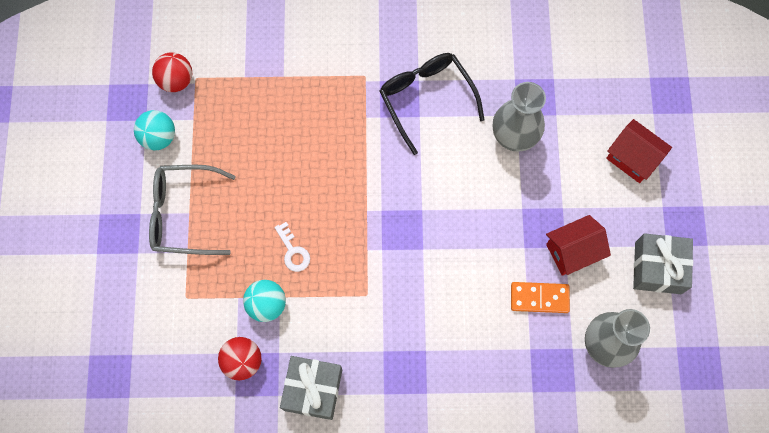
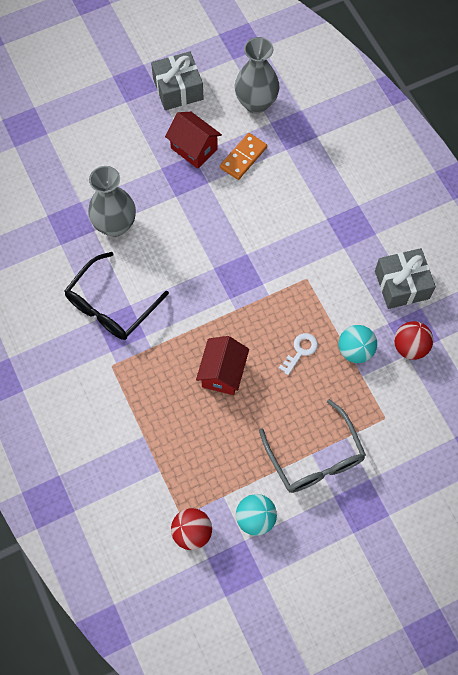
camera: 115 degrees left, 5 degrees down
(539, 298) = (243, 157): orange domino -> orange domino turned 60 degrees clockwise
(632, 158) = (94, 135): red house -> red house (223, 373)

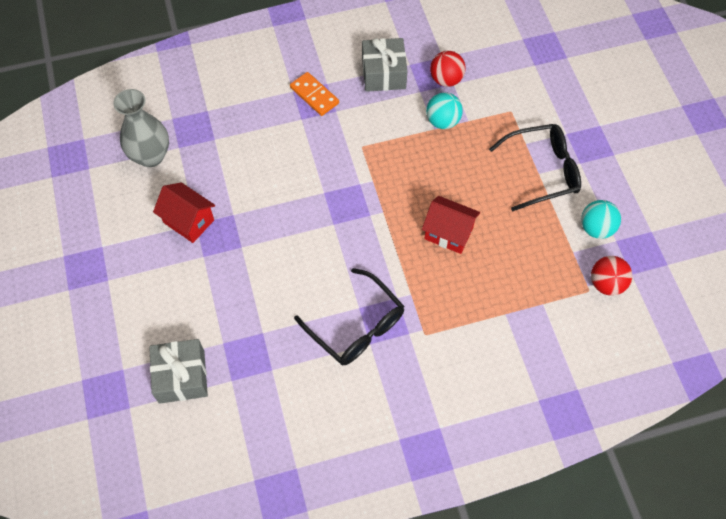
camera: 80 degrees left, 5 degrees down
(115, 225) = (261, 310): grey vase -> none
(178, 89) = (109, 226): grey gift -> grey gift (181, 376)
(194, 149) = (188, 221): red house -> red house turned 75 degrees clockwise
(243, 157) = (213, 178): orange domino -> orange domino (314, 95)
(300, 351) = (436, 164): white key -> none
(315, 457) = (542, 171): grey glasses -> black glasses

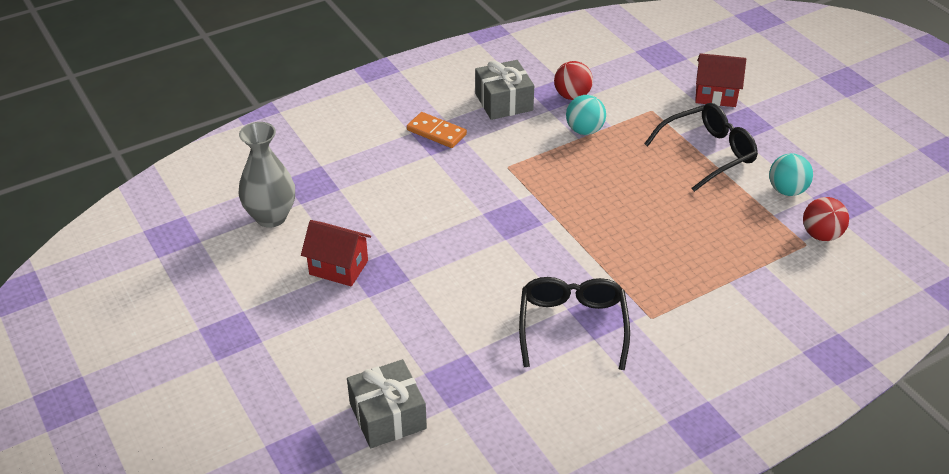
camera: 15 degrees left, 20 degrees down
(357, 326) = (572, 326): black glasses -> black glasses turned 120 degrees counterclockwise
(448, 233) = (635, 223): red house -> red house (715, 95)

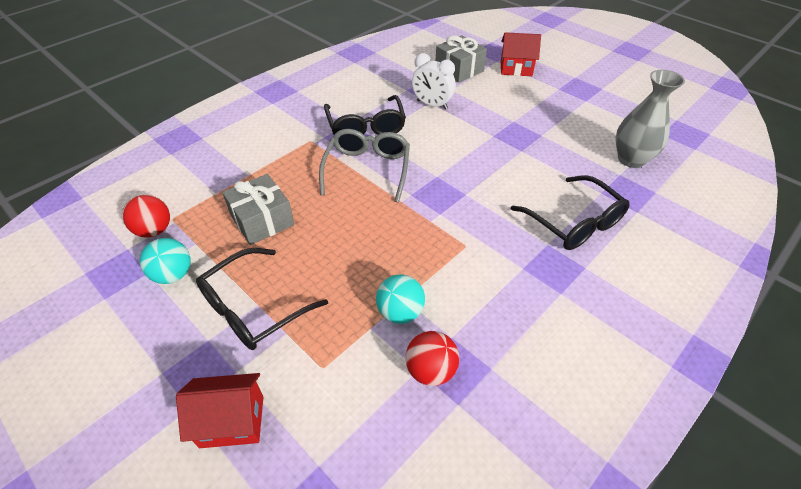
camera: 165 degrees right, 5 degrees up
(338, 267) = (548, 134): red house -> red house (516, 69)
(391, 167) = (574, 223): none -> black glasses
(436, 132) = (560, 273): orange domino -> none
(466, 347) = (432, 105): none -> white clock
(503, 102) = (511, 338): grey gift -> grey gift (262, 220)
(584, 262) = (367, 169): none -> grey glasses

